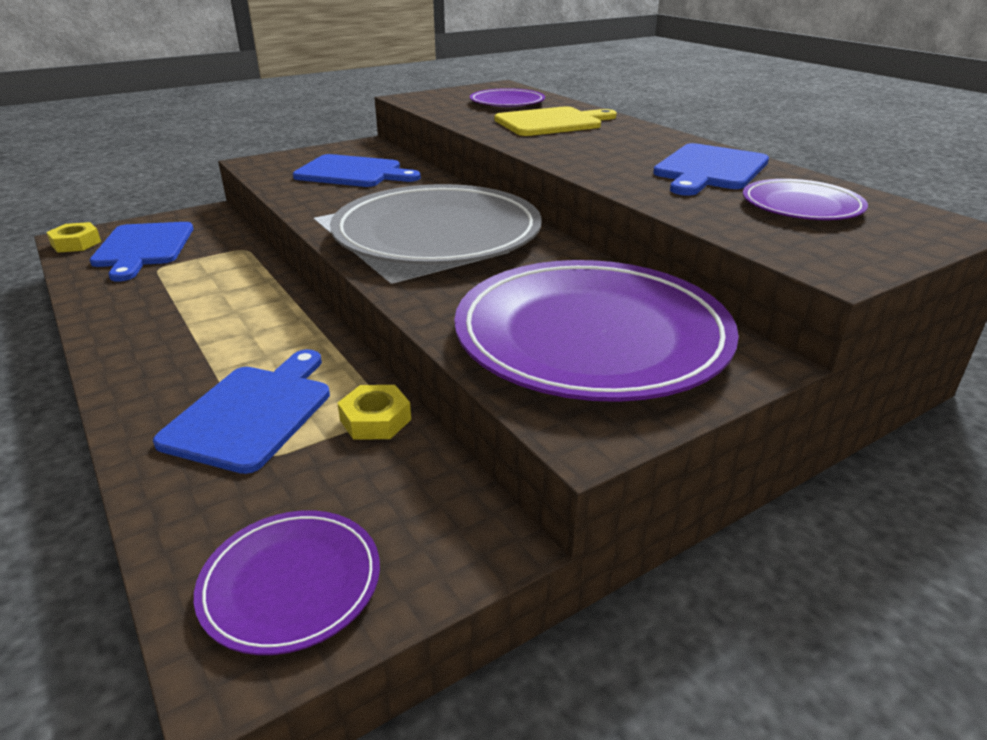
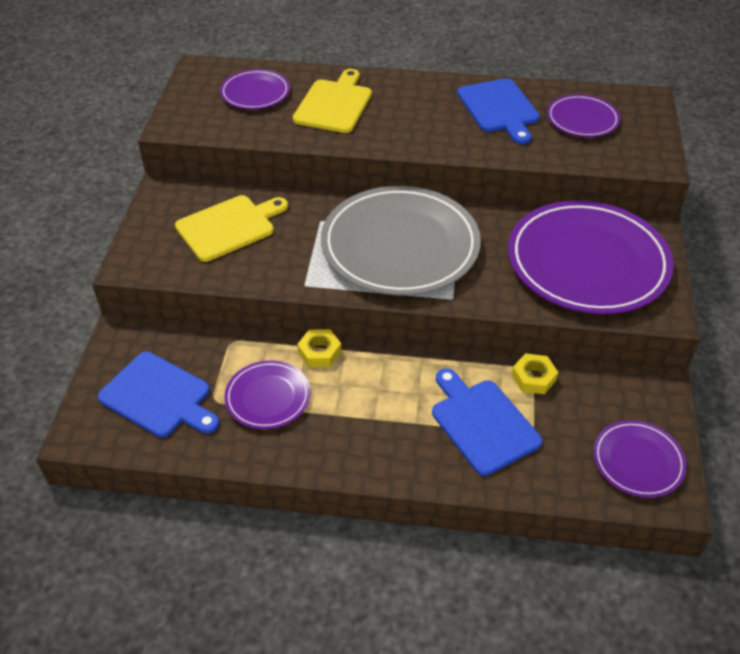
camera: 50 degrees left, 15 degrees up
(76, 243) = (96, 435): yellow nut -> yellow nut (319, 352)
(183, 287) = (268, 397): none -> purple plate
(352, 172) = (229, 227): blue cutting board -> yellow cutting board

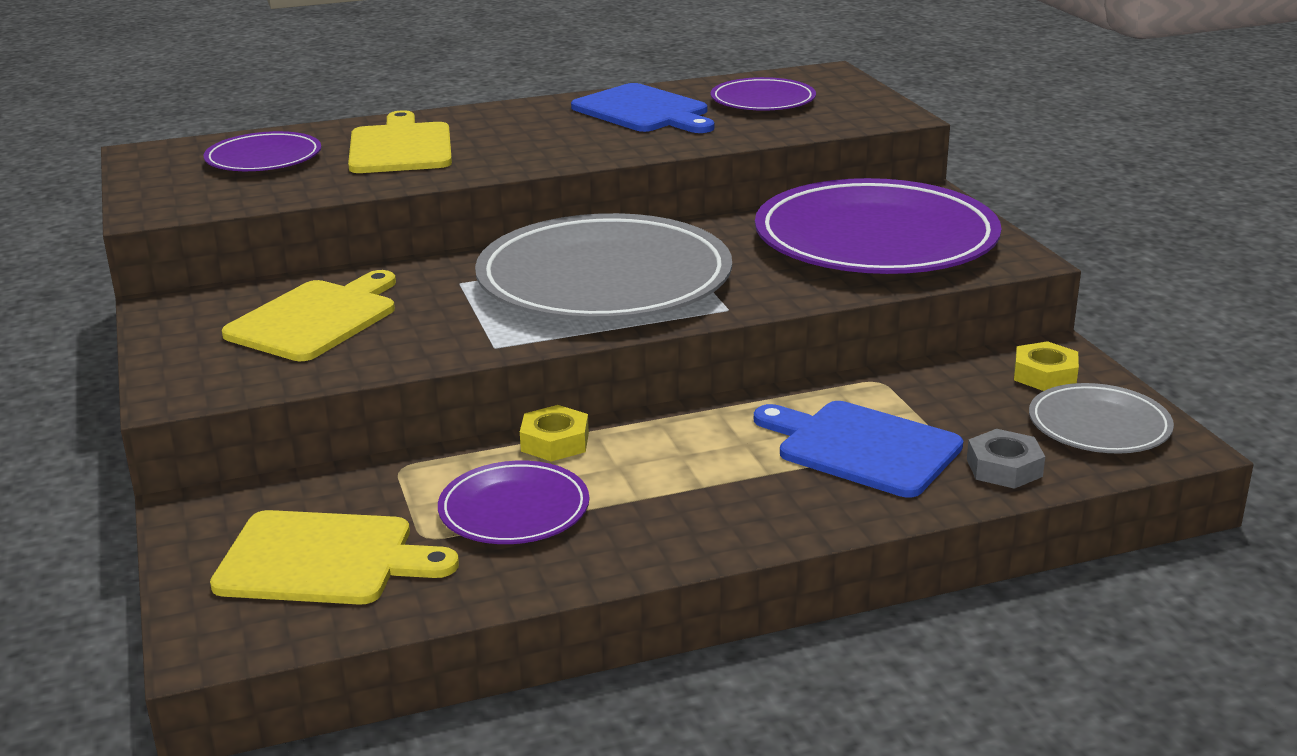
camera: 25 degrees left, 20 degrees down
(158, 396) = (323, 560): blue cutting board -> yellow cutting board
(533, 377) = (889, 387): yellow nut -> yellow nut (1044, 375)
(553, 473) = (1004, 468): none -> grey nut
(638, 461) = (1099, 425): purple plate -> grey plate

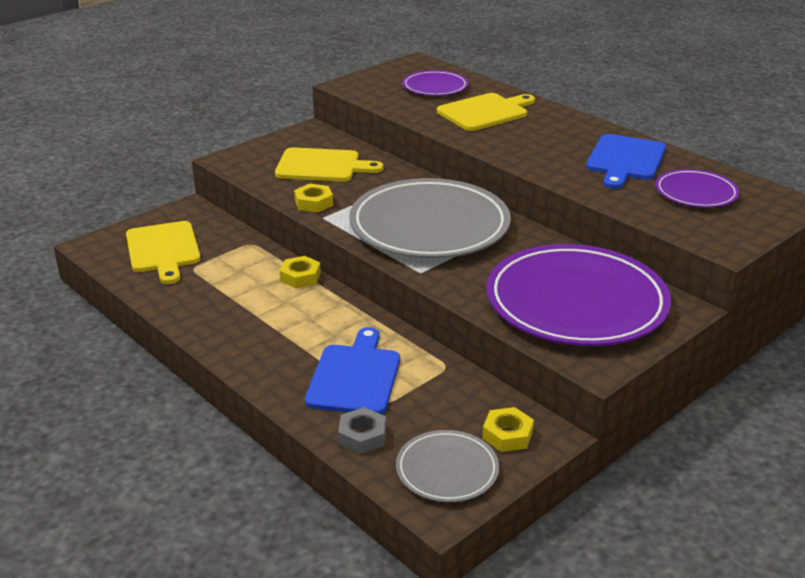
camera: 65 degrees right, 5 degrees up
(438, 346) = (313, 203): none -> yellow nut
(514, 510) = (228, 284): purple plate -> none

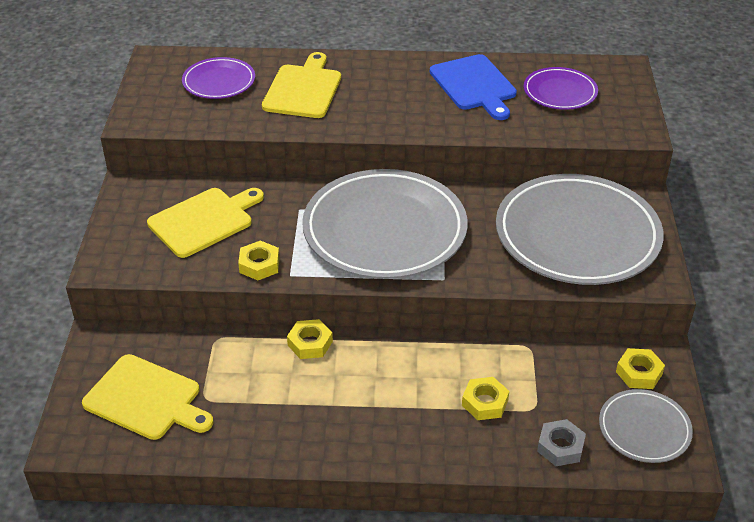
camera: 45 degrees left, 10 degrees up
(355, 376) = (485, 402): blue cutting board -> yellow nut
(576, 302) = (577, 235): purple plate -> grey plate

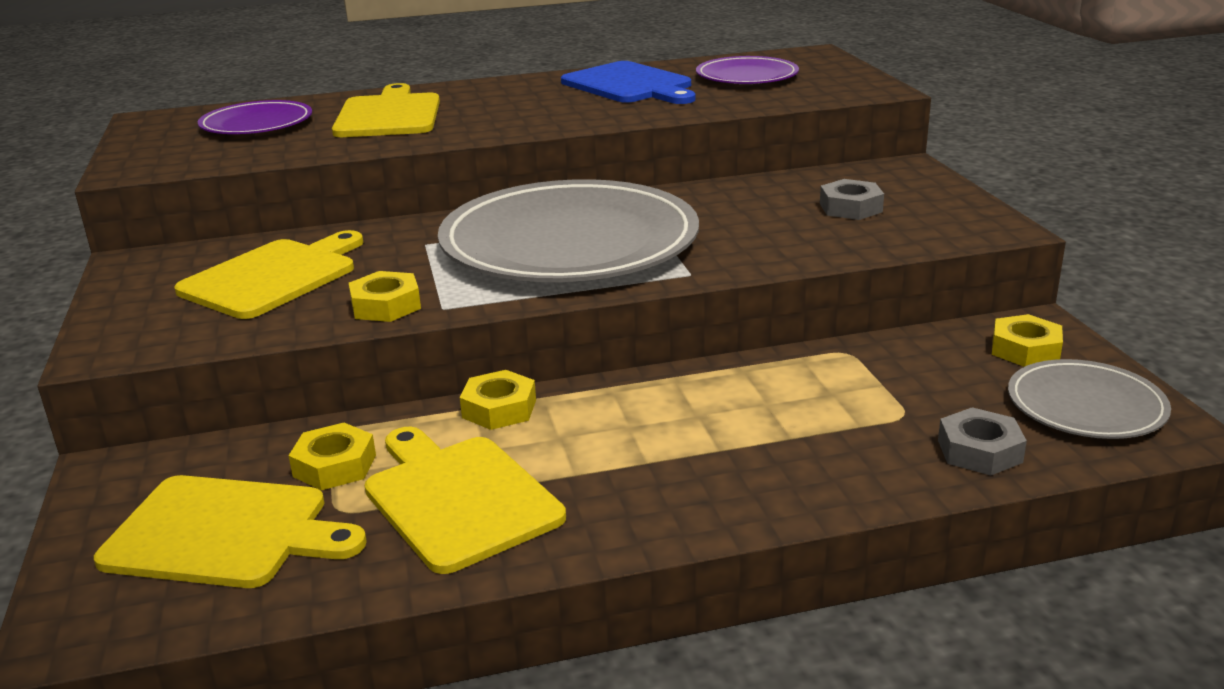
camera: 15 degrees left, 15 degrees down
(267, 406) = (458, 498): none -> yellow cutting board
(485, 402) = (824, 423): yellow nut -> yellow nut (334, 466)
(577, 235) = (850, 208): grey plate -> grey nut

